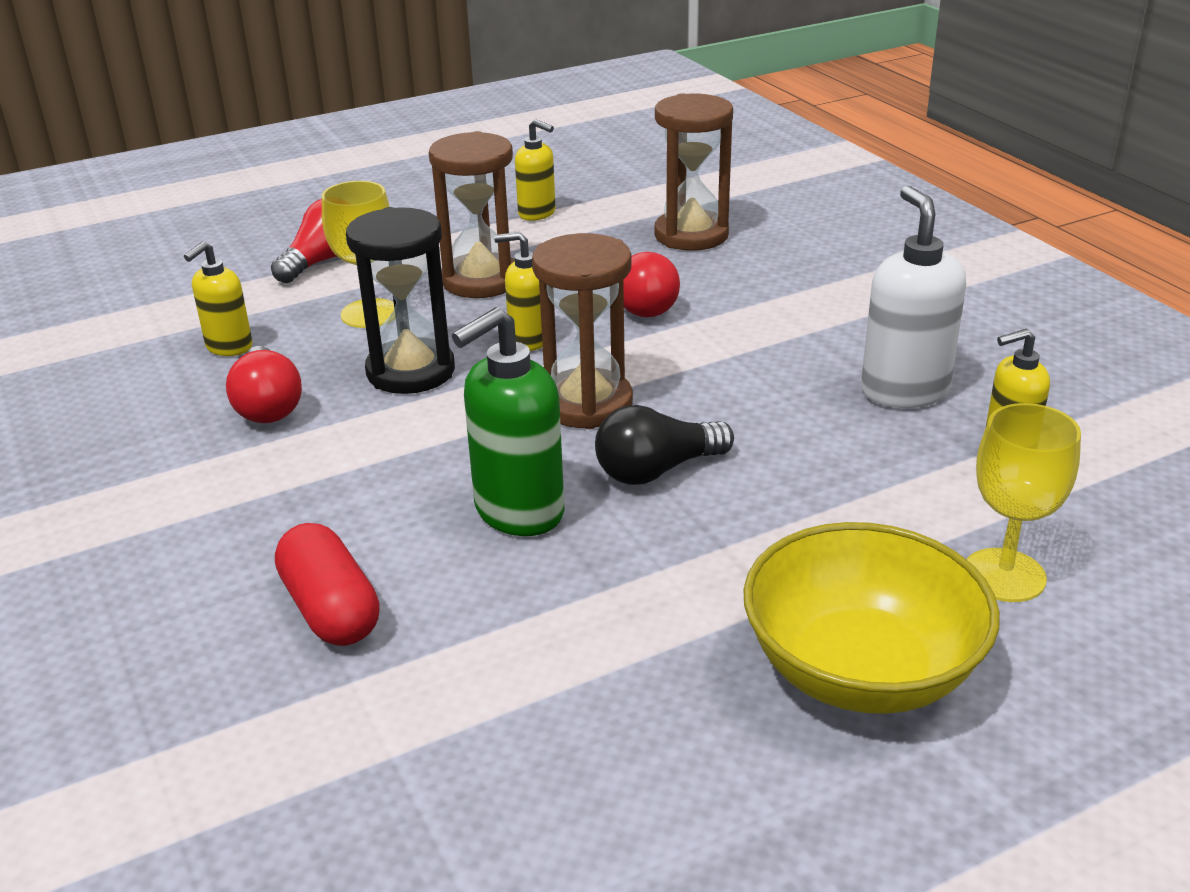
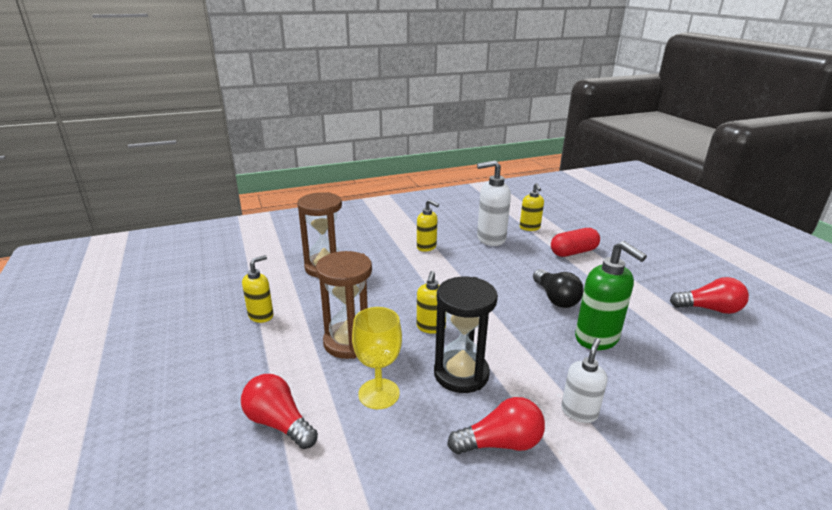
camera: 85 degrees left, 5 degrees down
(229, 347) = (412, 475): yellow soap dispenser -> yellow soap dispenser (426, 247)
(319, 474) = (579, 412): none -> white soap dispenser
(331, 609) = (696, 402): red capsule -> red capsule (573, 252)
(586, 404) = (499, 313): brown hourglass -> none
(647, 303) = (399, 287): red light bulb -> red light bulb (709, 309)
(860, 671) = (666, 271): yellow bowl -> none
(1004, 575) = (605, 241): yellow goblet -> none

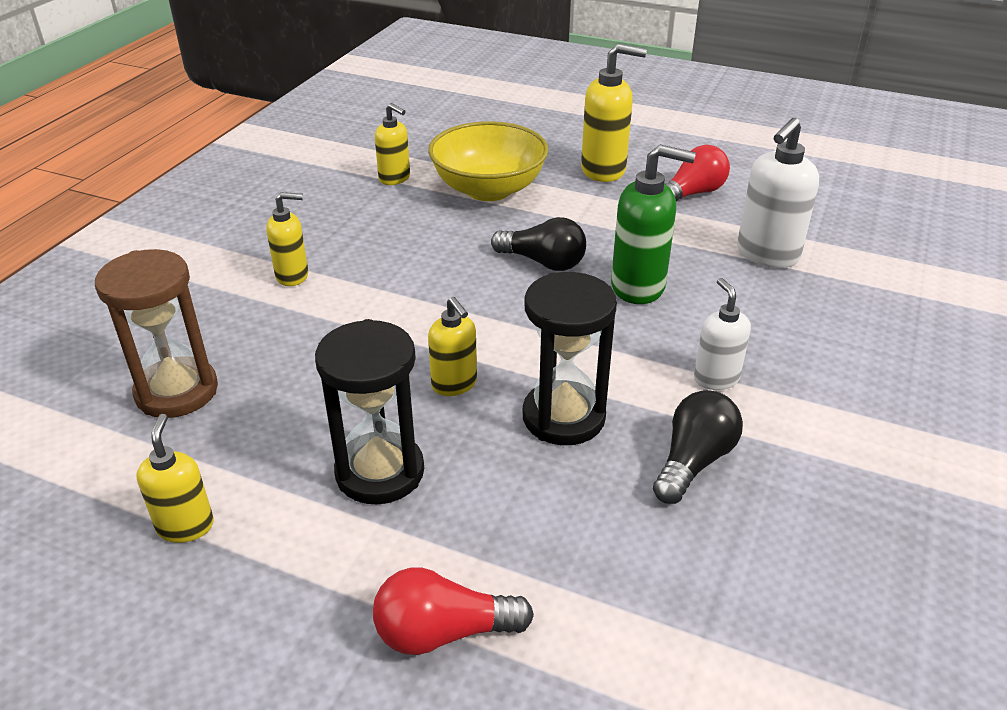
camera: 45 degrees left, 10 degrees up
(349, 342) = (380, 472): brown hourglass -> black hourglass
(379, 394) = (509, 505): yellow goblet -> none
(490, 239) = (365, 219): white soap dispenser -> white soap dispenser (767, 255)
(500, 443) = (693, 461): red light bulb -> black light bulb
(573, 252) = (488, 189): red capsule -> yellow bowl
(660, 271) = (604, 170): none -> yellow soap dispenser

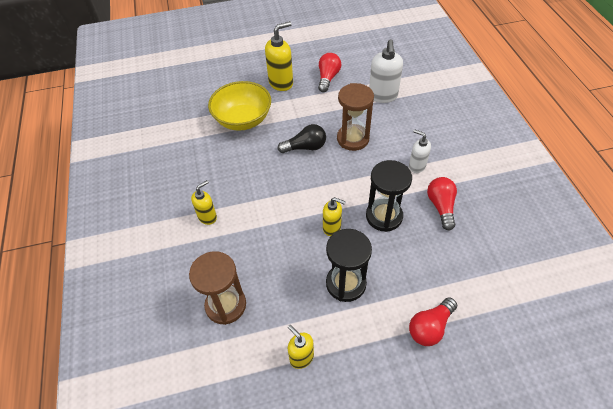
camera: 35 degrees left, 15 degrees up
(395, 178) = (193, 136): yellow soap dispenser -> none
(638, 287) = (353, 139): green soap dispenser -> brown hourglass
(693, 461) = (441, 206): black light bulb -> red light bulb

